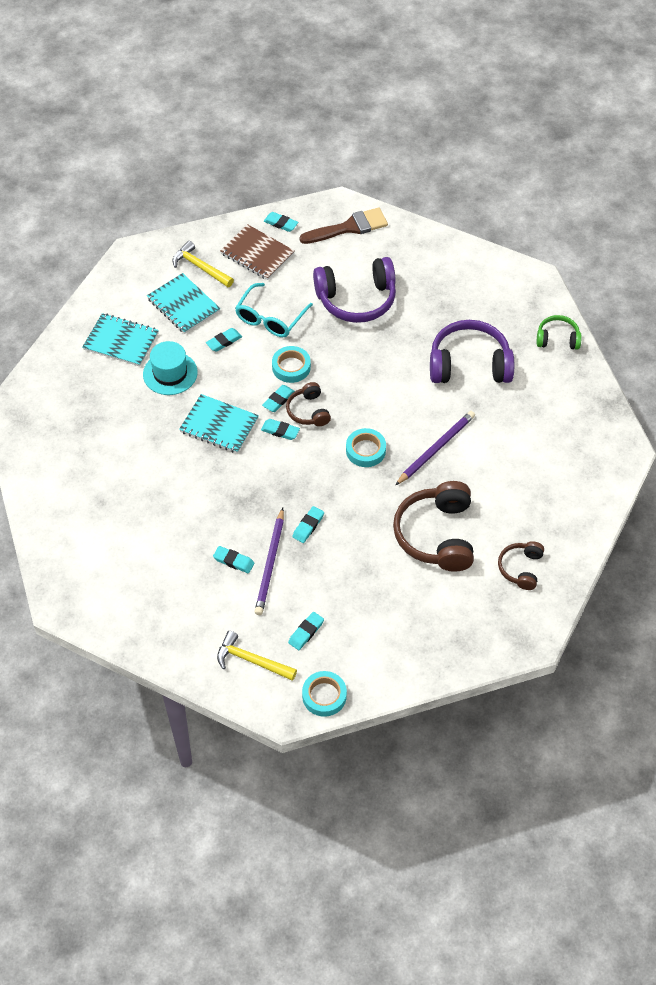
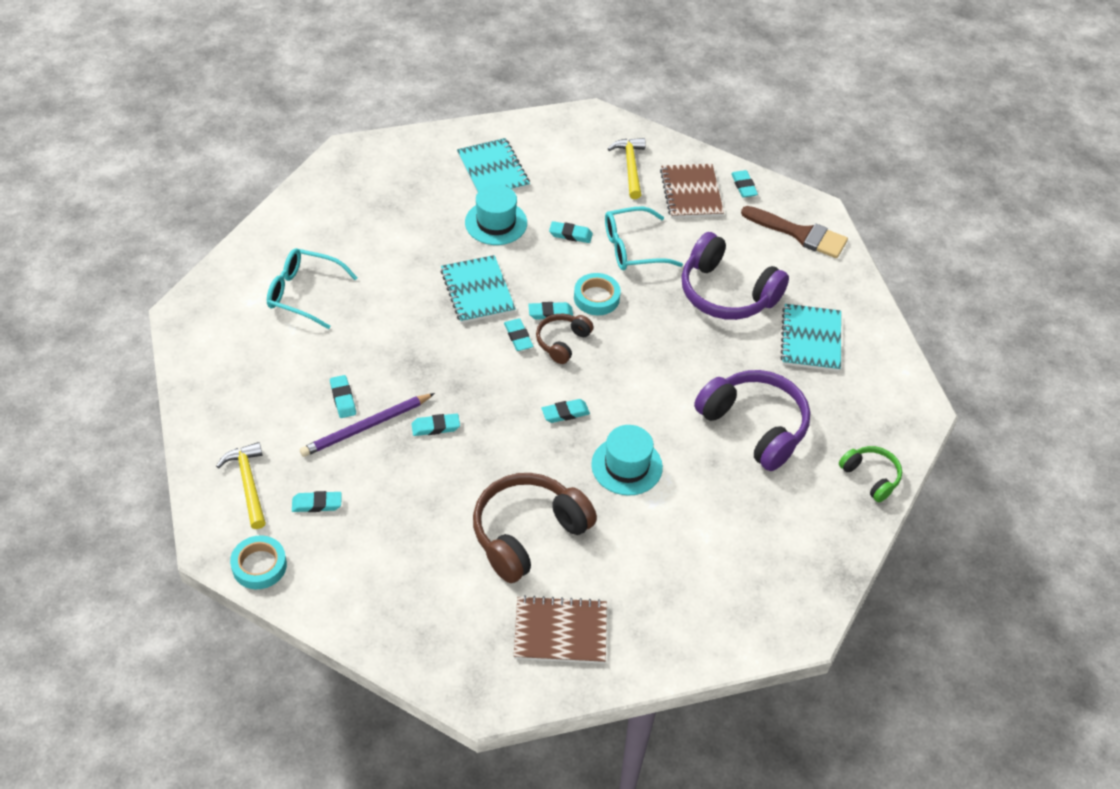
camera: 45 degrees right, 5 degrees down
(117, 523) = (304, 293): none -> turquoise glasses
(183, 305) = (577, 183): turquoise notebook -> turquoise notebook (810, 339)
(365, 450) = (565, 413): turquoise tape -> turquoise eraser
(436, 449) = (626, 466): purple pencil -> turquoise hat
(521, 568) = (560, 631): brown headphones -> brown notebook

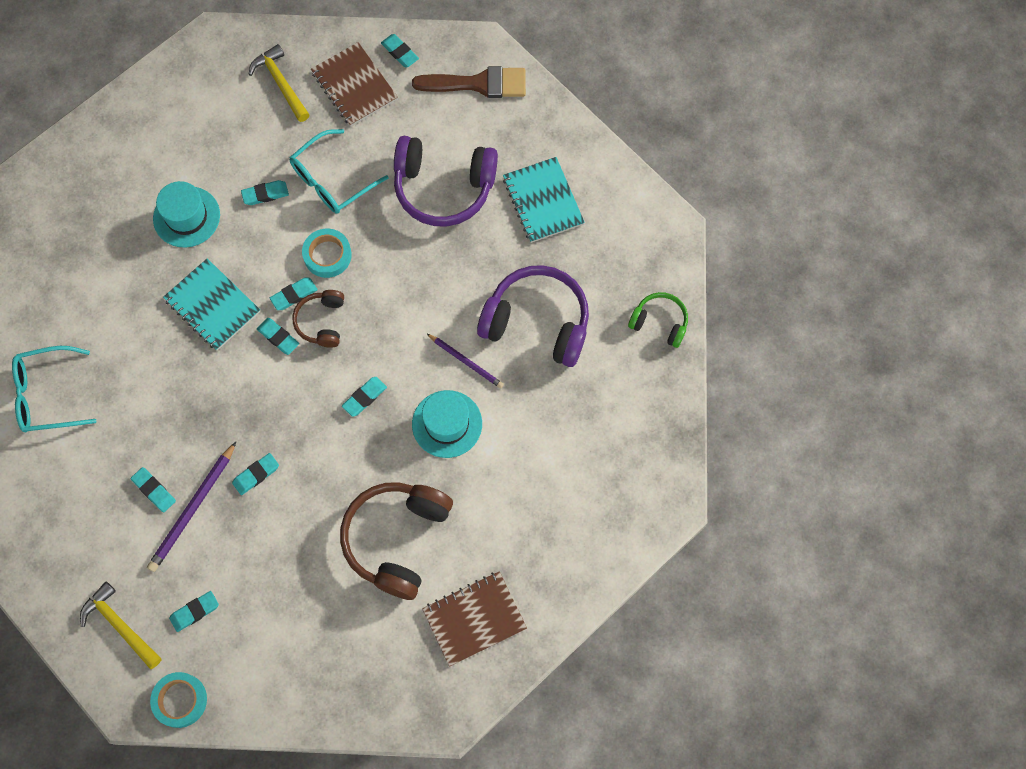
camera: 25 degrees left, 20 degrees up
(493, 170) = (149, 155): turquoise notebook -> none
(672, 427) = (466, 362): none -> purple pencil

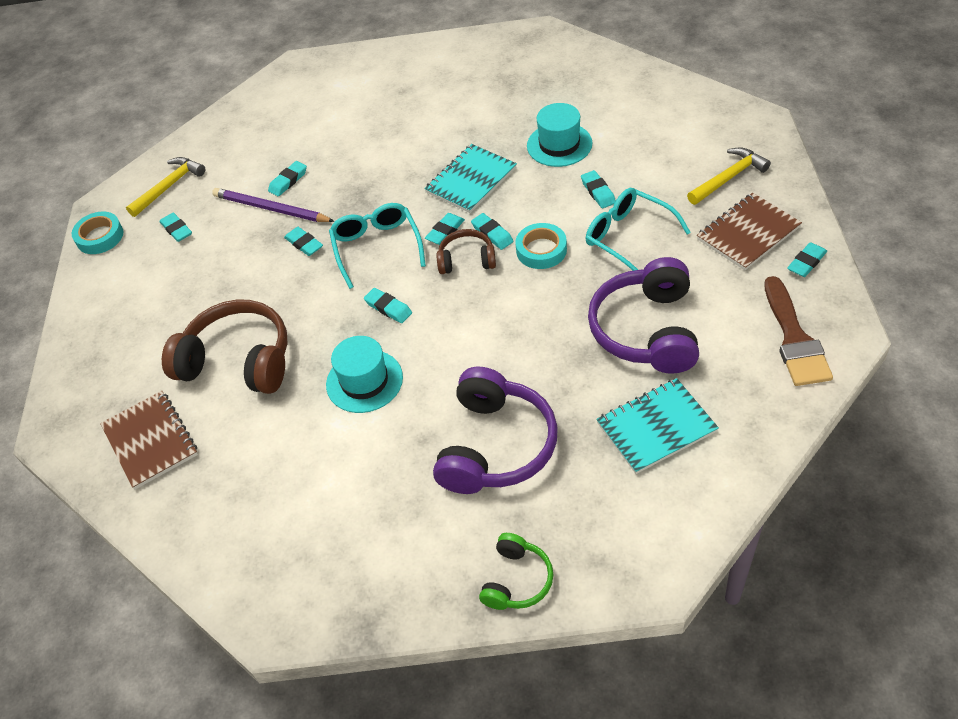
camera: 90 degrees right, 20 degrees down
(48, 395) = (372, 101): turquoise glasses -> turquoise glasses (377, 247)
(466, 362) = (438, 386): purple pencil -> none

